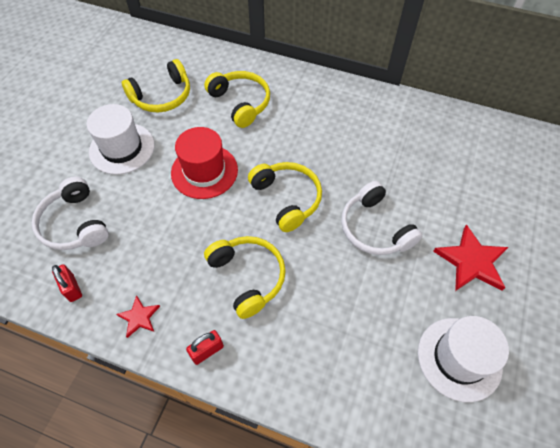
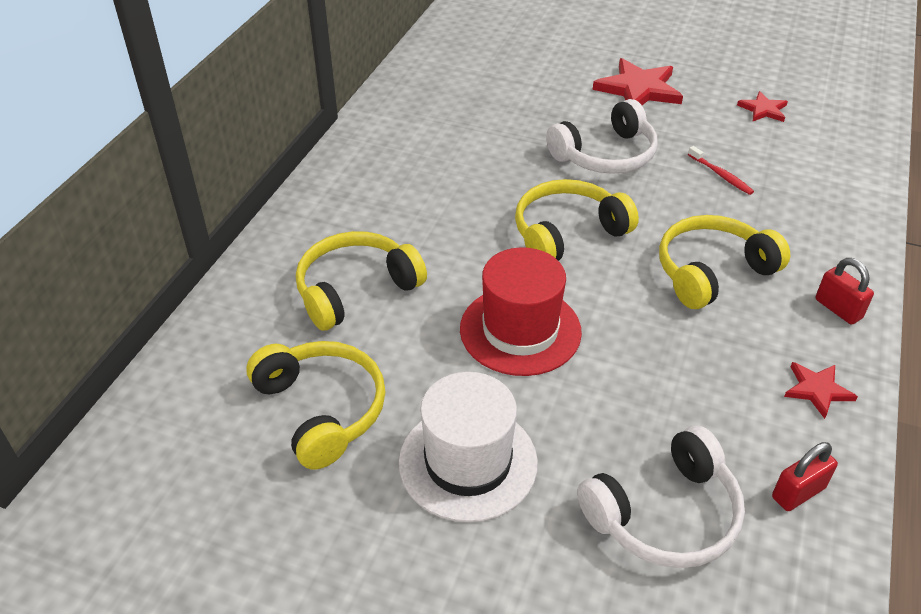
camera: 90 degrees left, 15 degrees down
(357, 303) = (721, 175): none -> red toothbrush
(459, 358) = (763, 110): white hat -> red star

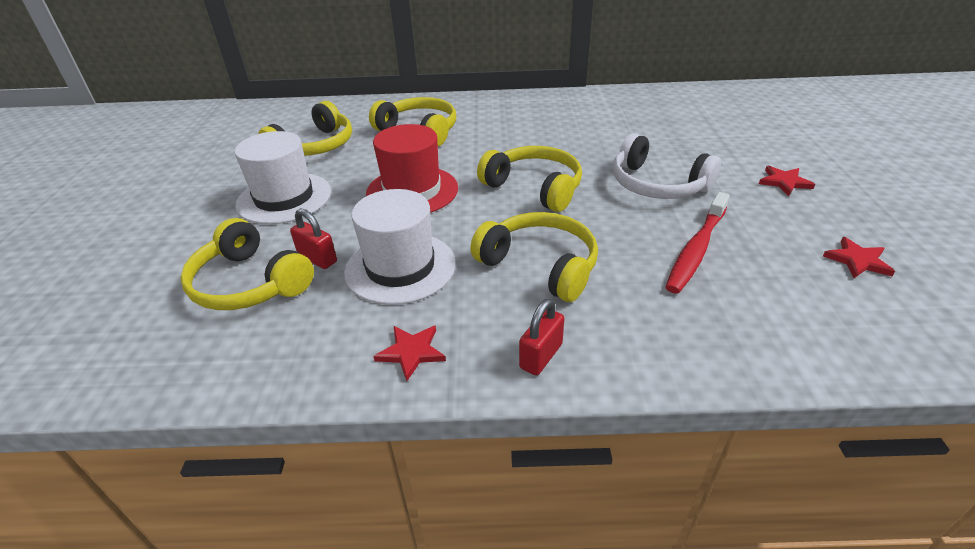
camera: 70 degrees right, 5 degrees down
(639, 89) = (784, 182): red star -> red star, size x0.55
(665, 514) = (249, 283): white headphones -> yellow headphones
(679, 372) = (400, 267): none -> white hat
(721, 175) = (696, 249): red toothbrush -> red toothbrush, size x1.83
(798, 492) = (280, 352): red padlock -> red padlock (317, 259)

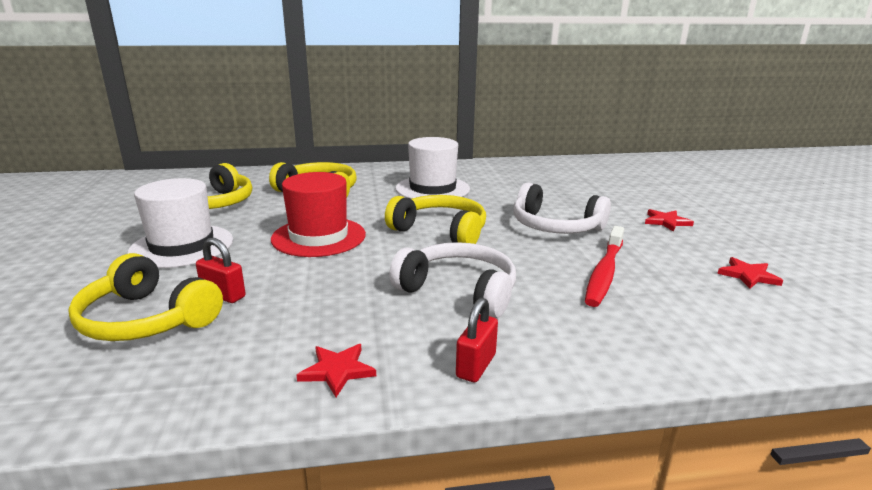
camera: 10 degrees left, 15 degrees down
(400, 267) = (315, 298): white hat -> white hat (432, 189)
(540, 265) = (459, 291): yellow headphones -> white headphones

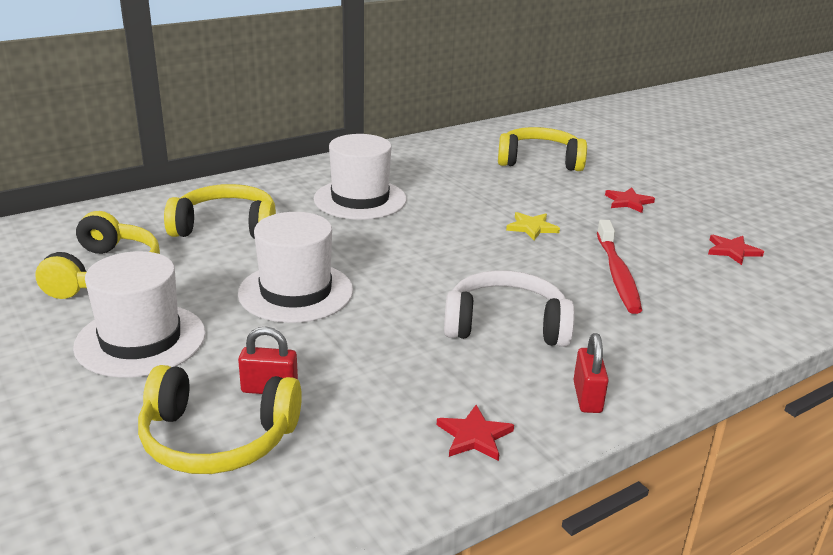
camera: 25 degrees left, 5 degrees up
(318, 237) = (296, 292): red hat -> white hat
(441, 231) = (423, 257): yellow headphones -> yellow headphones (539, 161)
(555, 226) = (532, 228): white headphones -> yellow star

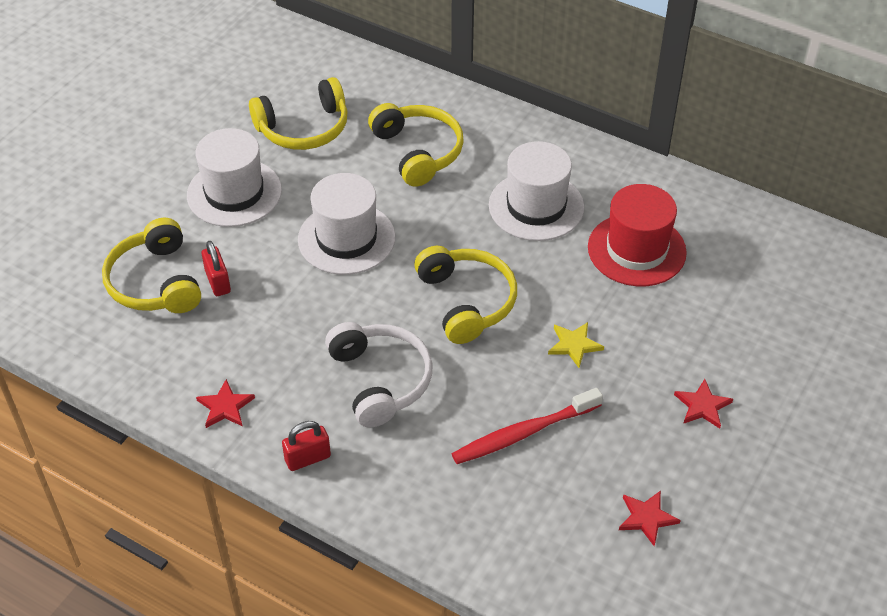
camera: 65 degrees right, 20 degrees up
(450, 179) = (636, 250): none -> red hat
(539, 161) = (751, 303): yellow headphones -> yellow headphones (467, 301)

